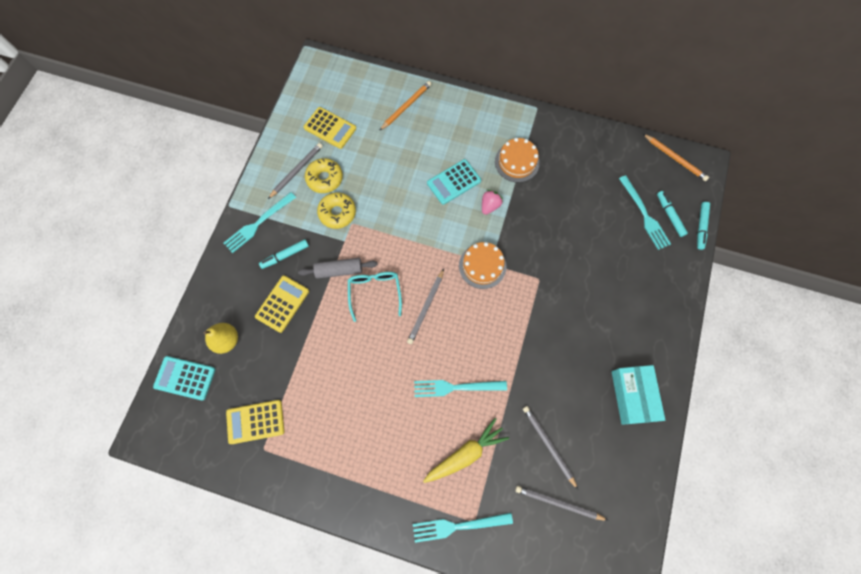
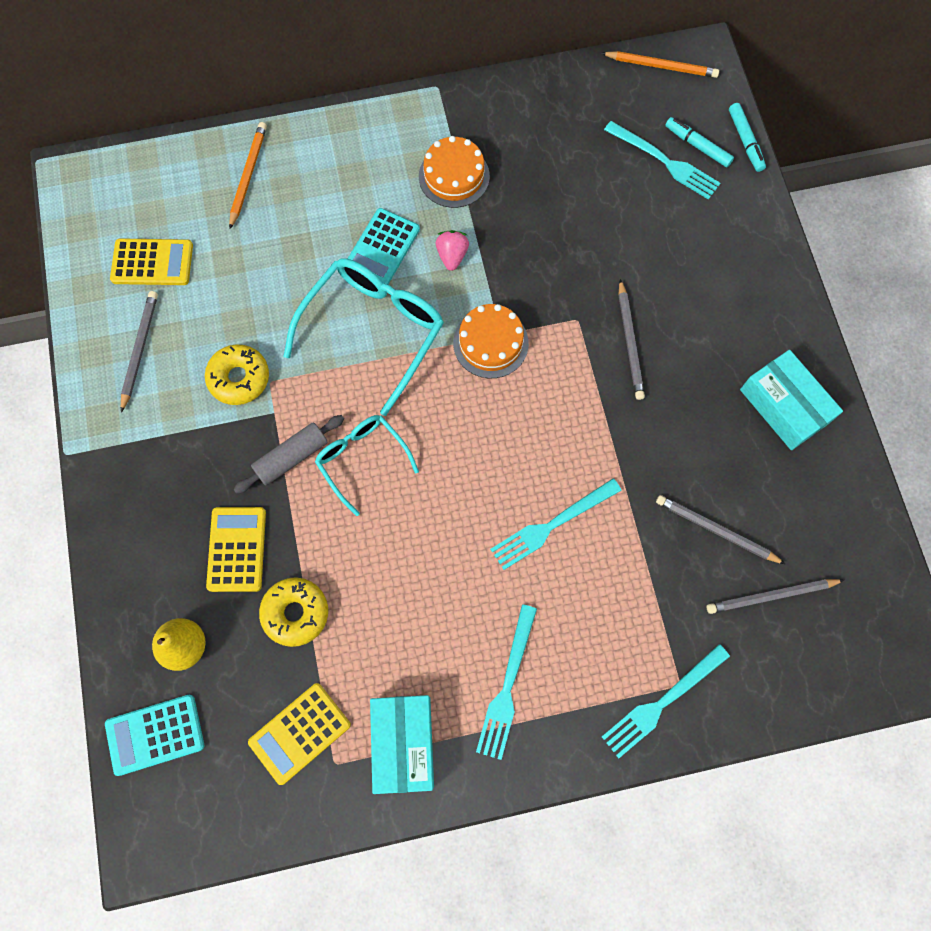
camera: 30 degrees left, 0 degrees up
(258, 223) = (128, 456): turquoise fork -> turquoise fork (507, 686)
(285, 255) = (198, 479): turquoise marker -> none
(304, 460) = (403, 743): none -> turquoise box
(325, 178) = (189, 339): yellow donut -> yellow donut (295, 613)
(423, 225) = (373, 330): none -> turquoise glasses
(426, 307) = (447, 441): grey pencil -> grey pencil (630, 342)
(465, 453) = (616, 604): yellow carrot -> none

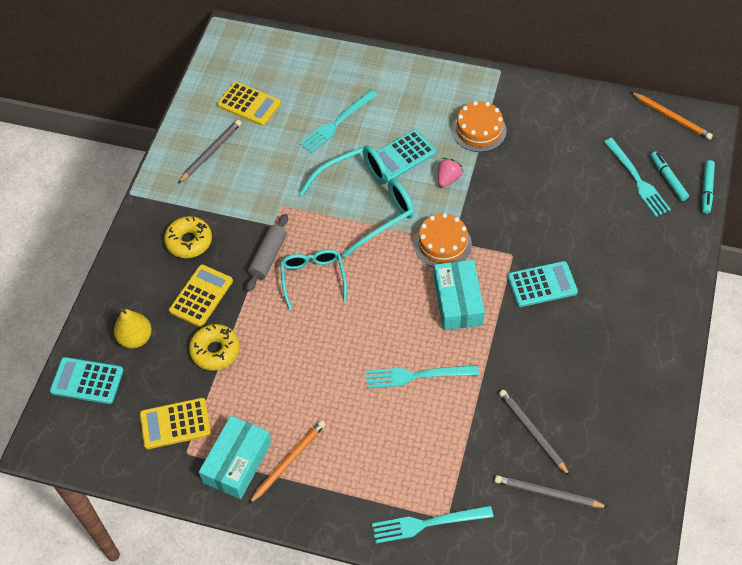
camera: 30 degrees right, 15 degrees down
(239, 378) = (263, 195): yellow donut -> yellow donut (189, 241)
(248, 175) = (340, 76): orange pencil -> orange pencil (288, 461)
(292, 457) = (268, 257): grey rolling pin -> grey rolling pin turned 60 degrees counterclockwise
(507, 686) = (326, 461): turquoise fork -> turquoise fork (337, 123)
(630, 342) = (542, 284): grey pencil -> turquoise calculator
(784, 406) = (632, 374): turquoise box -> turquoise box (458, 301)

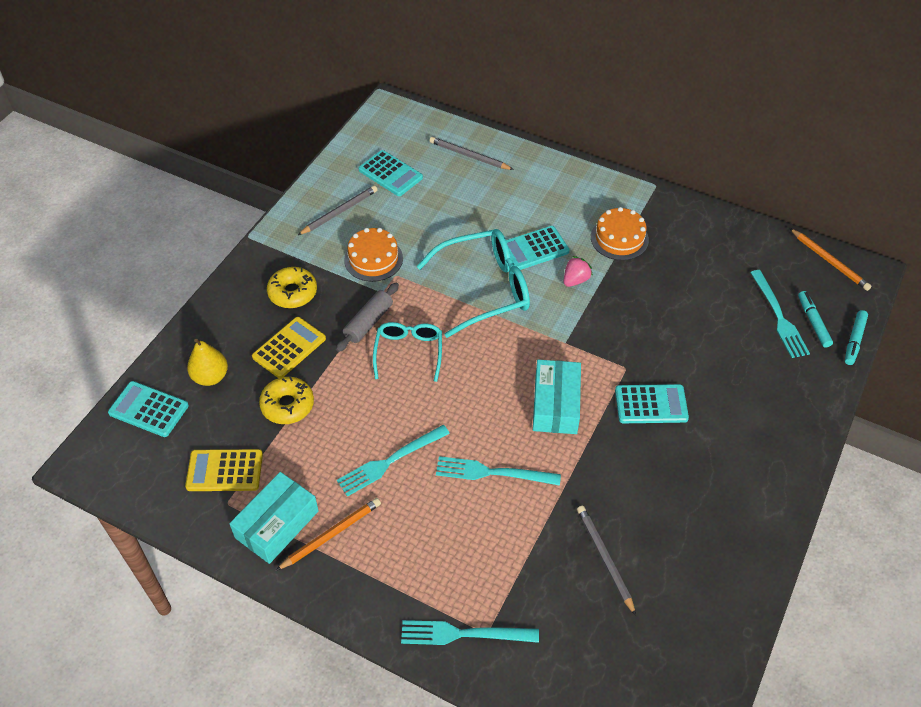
camera: 10 degrees right, 5 degrees down
(249, 104) = (390, 174): yellow calculator -> turquoise calculator
(337, 123) = (474, 206): turquoise fork -> turquoise fork (390, 461)
(442, 244) = (553, 343): orange cake -> orange cake (373, 259)
(548, 494) = (606, 630): grey pencil -> grey pencil (469, 156)

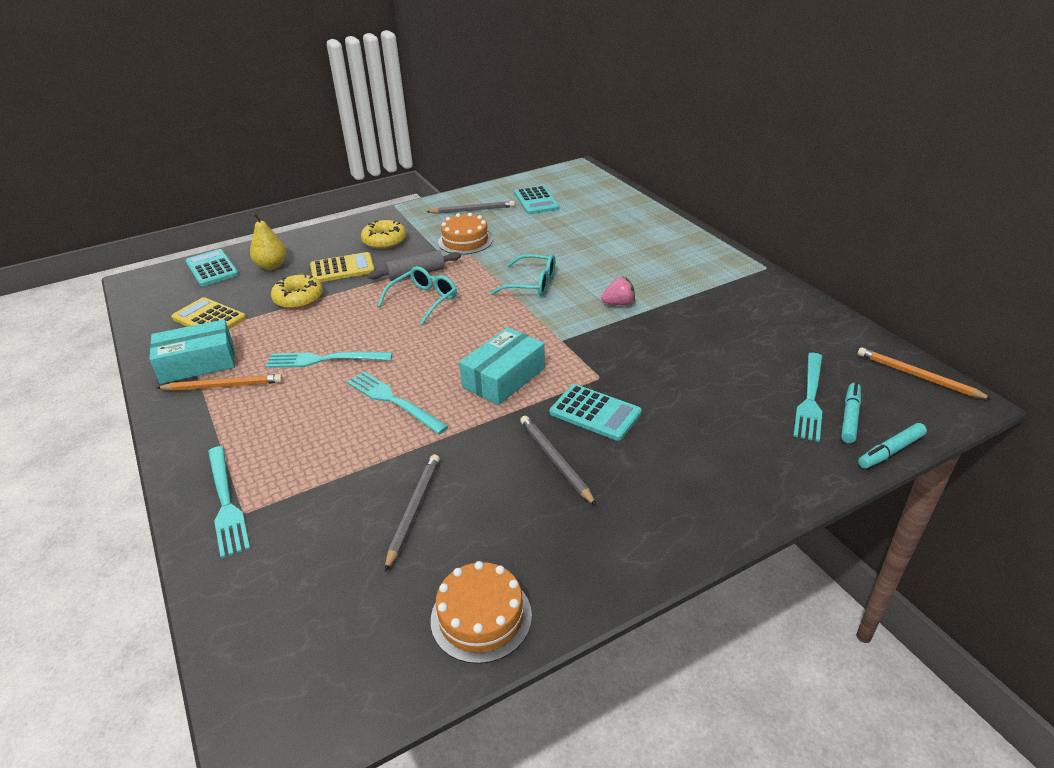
camera: 35 degrees right, 15 degrees down
(463, 634) = (226, 503): turquoise fork -> turquoise fork turned 150 degrees counterclockwise
(469, 156) = (611, 207): grey pencil -> grey pencil (555, 461)
(485, 288) = (532, 284): turquoise glasses -> turquoise glasses, size x0.60
(534, 249) = (603, 273): turquoise calculator -> none
(619, 238) = (691, 290): orange cake -> orange cake (481, 617)
(829, 261) = (918, 376): orange pencil -> orange pencil turned 135 degrees clockwise

